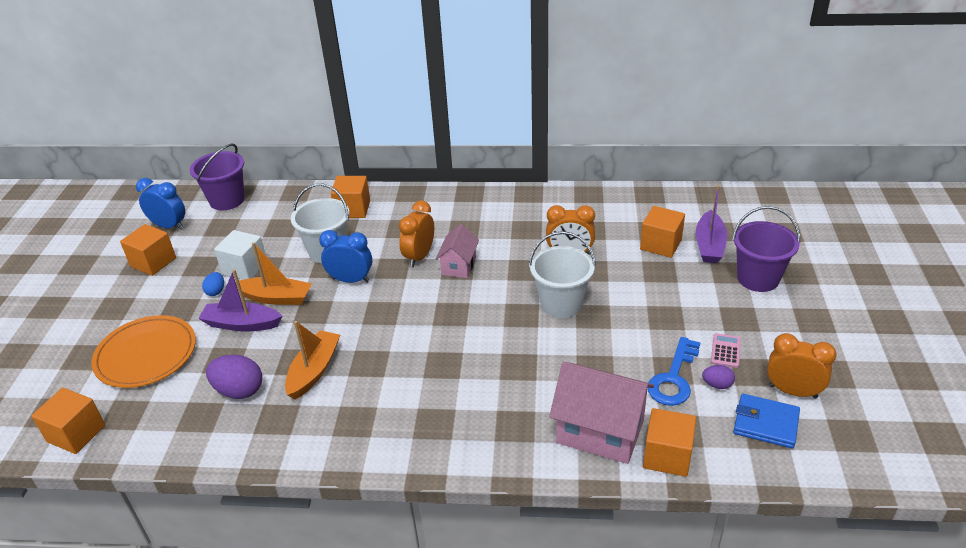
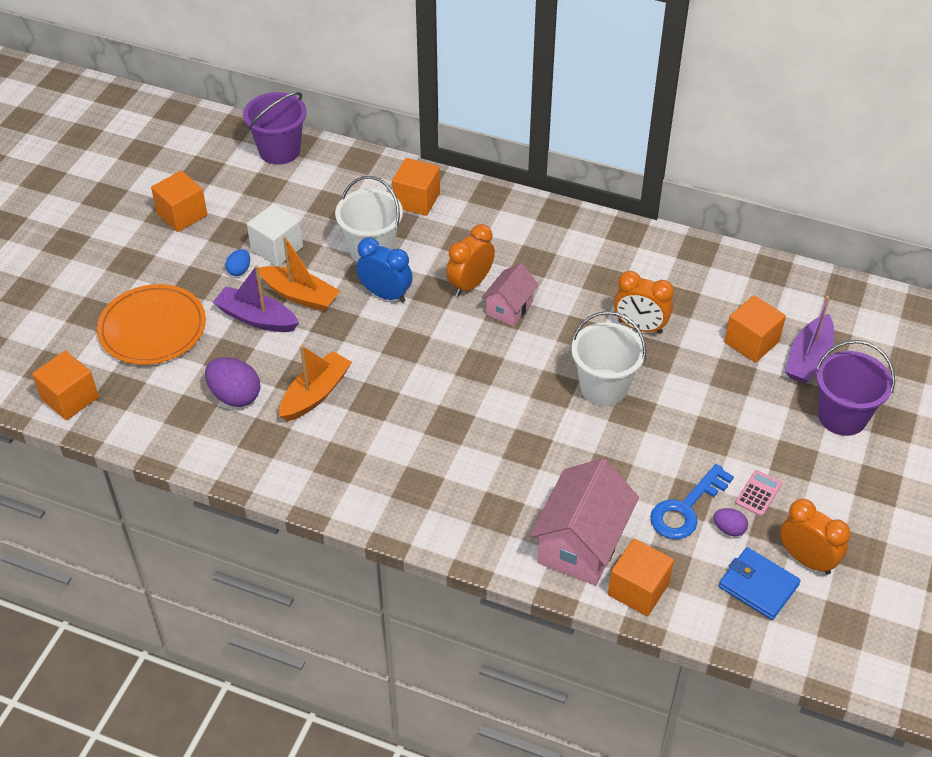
camera: 15 degrees right, 10 degrees up
(169, 226) = (209, 170): blue clock -> none
(600, 431) = (581, 544): pink house -> pink house turned 75 degrees clockwise

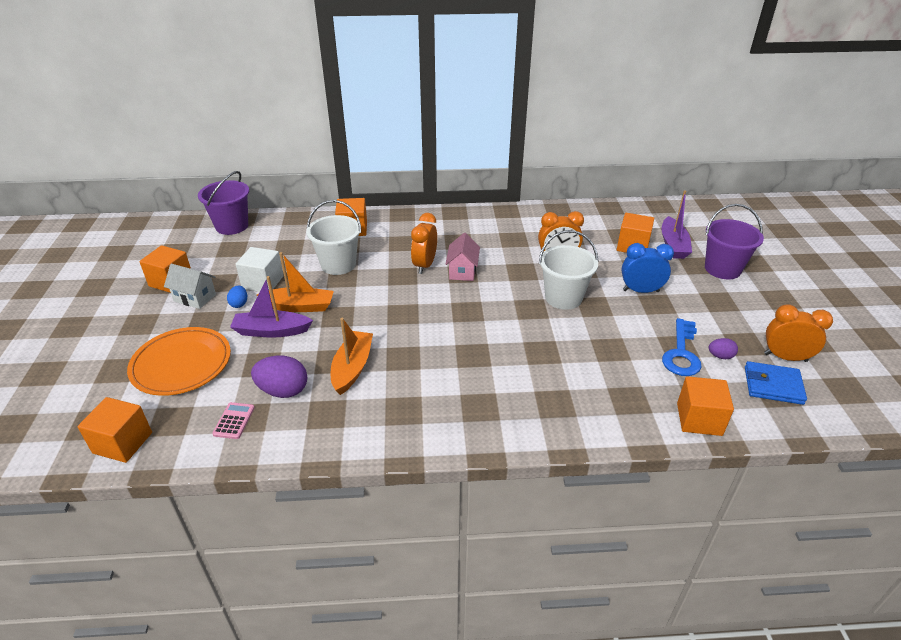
camera: 25 degrees left, 10 degrees down
(198, 246) = (195, 298): none -> white house
(385, 294) = (366, 288): blue clock -> blue clock (640, 291)
(581, 544) = (633, 403): pink house -> none
(758, 493) = (717, 328): pink calculator -> pink calculator (234, 421)

